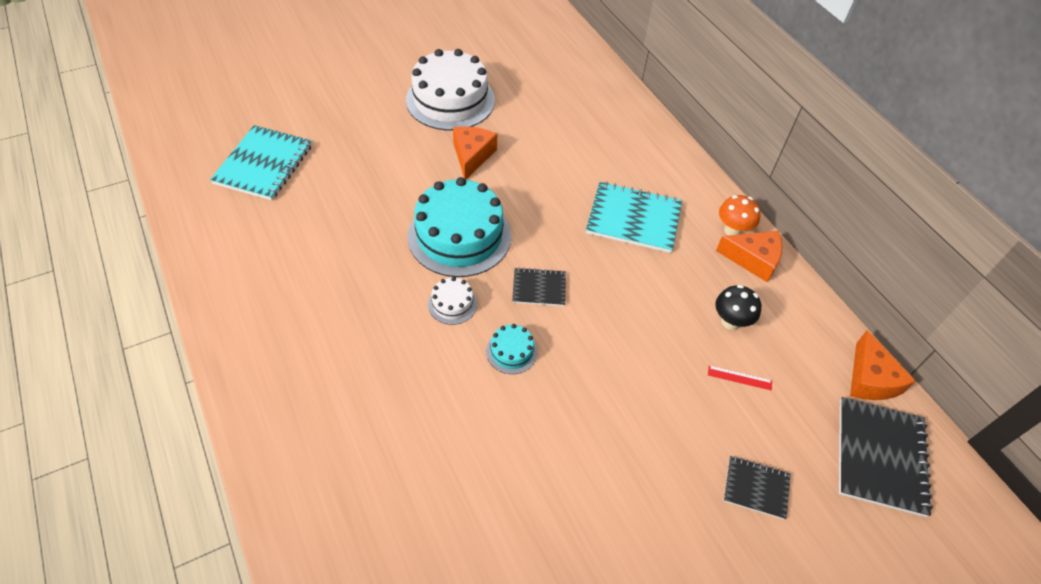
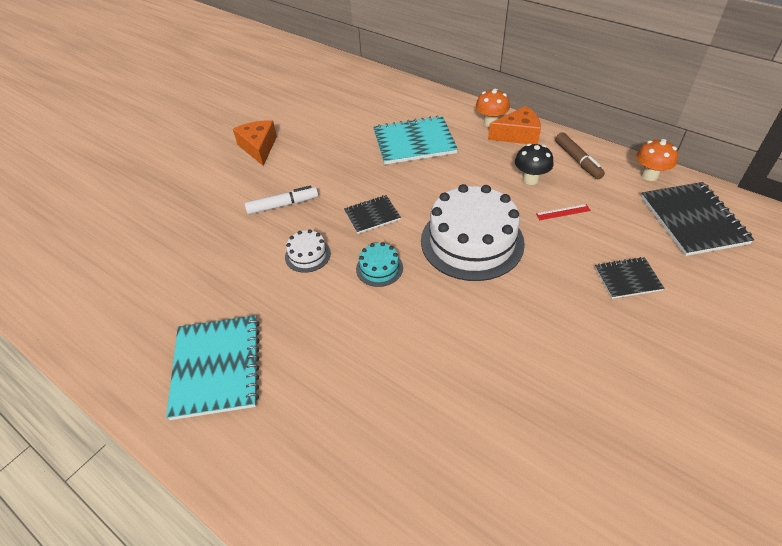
camera: 20 degrees left, 5 degrees down
(263, 164) = (72, 220): turquoise notebook -> turquoise notebook (216, 367)
(450, 100) = (217, 117): white cake -> white cake (472, 241)
(459, 236) = (283, 205): turquoise cake -> white marker
(799, 322) = (577, 160): none -> brown marker
(870, 379) = (649, 175): orange cheese -> orange mushroom

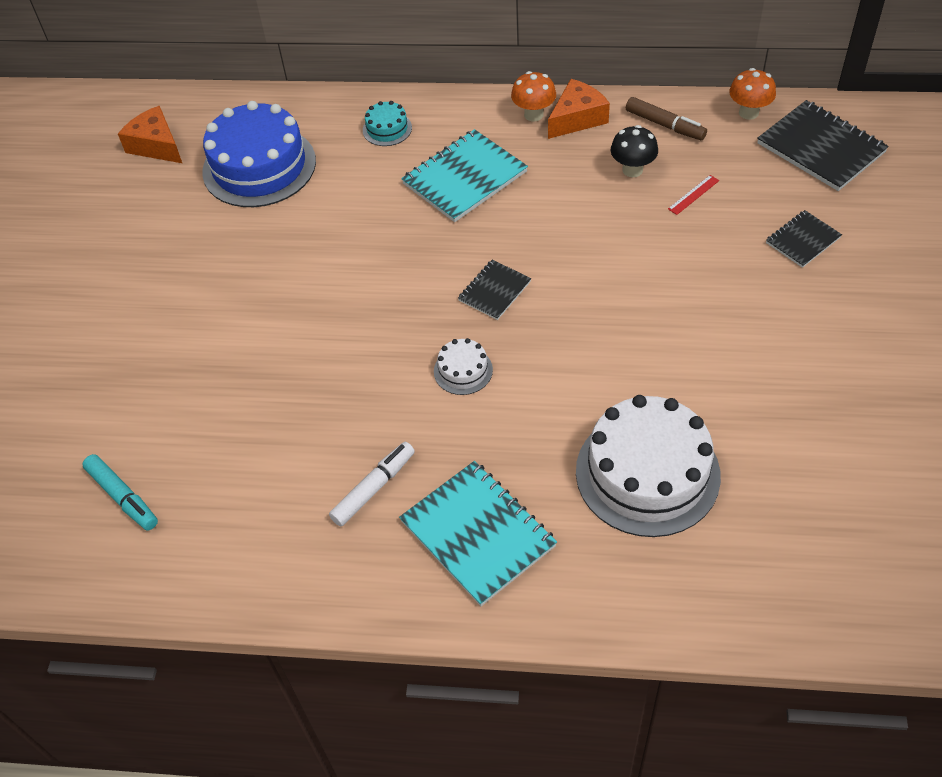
camera: 30 degrees left, 5 degrees up
(62, 234) = (122, 497): none -> turquoise marker
(258, 147) = (272, 268): orange cheese -> orange cheese (156, 145)
(283, 205) = (377, 327): white marker -> white marker (374, 488)
(304, 93) = (259, 166): none -> blue cake
(379, 268) = (555, 347): turquoise cake -> turquoise cake (387, 129)
(472, 241) = (627, 271): white cake -> white cake (647, 473)

